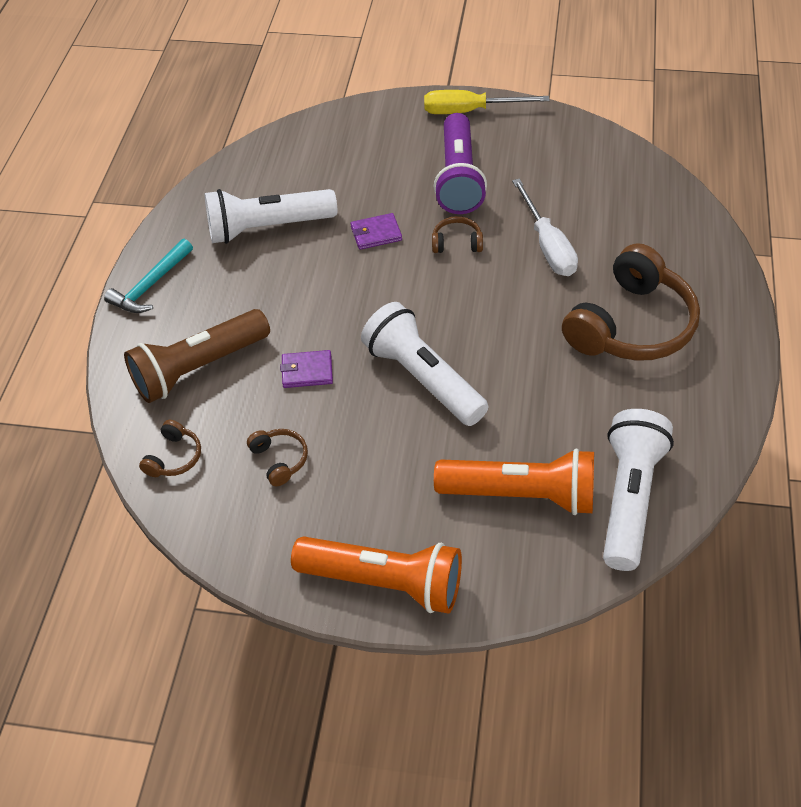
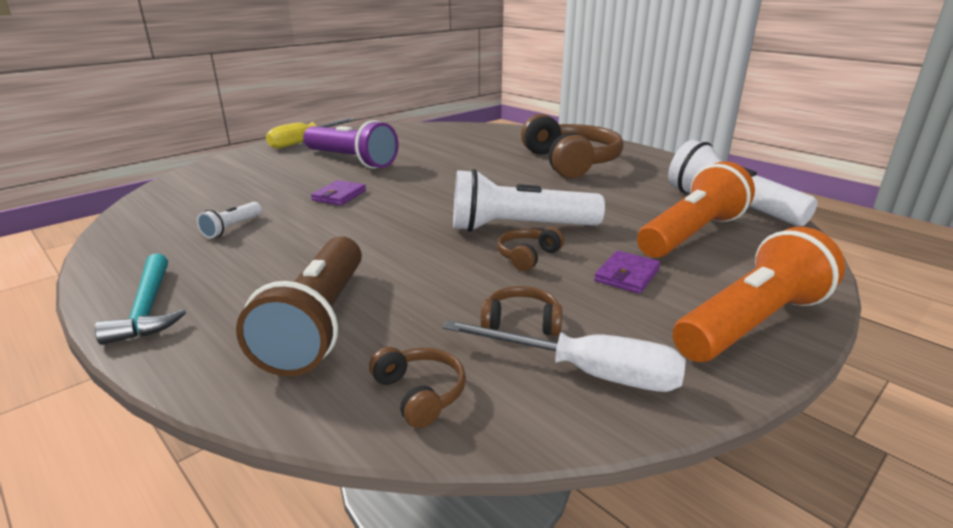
camera: 55 degrees left, 25 degrees down
(268, 228) = (232, 228): white flashlight -> white flashlight, size x0.45
(307, 371) = (429, 269): purple wallet -> purple wallet (627, 275)
(457, 243) = (406, 178): brown headphones -> brown headphones (527, 256)
(547, 245) = (463, 159): white screwdriver -> white screwdriver (585, 373)

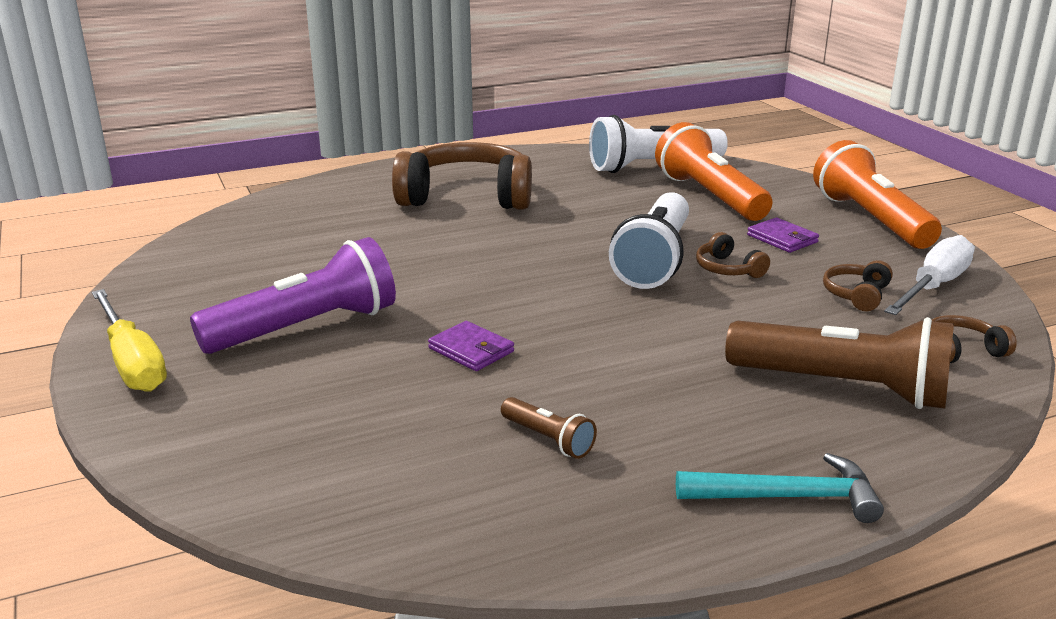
camera: 70 degrees left, 0 degrees up
(232, 228) = (548, 439): white flashlight -> brown flashlight

